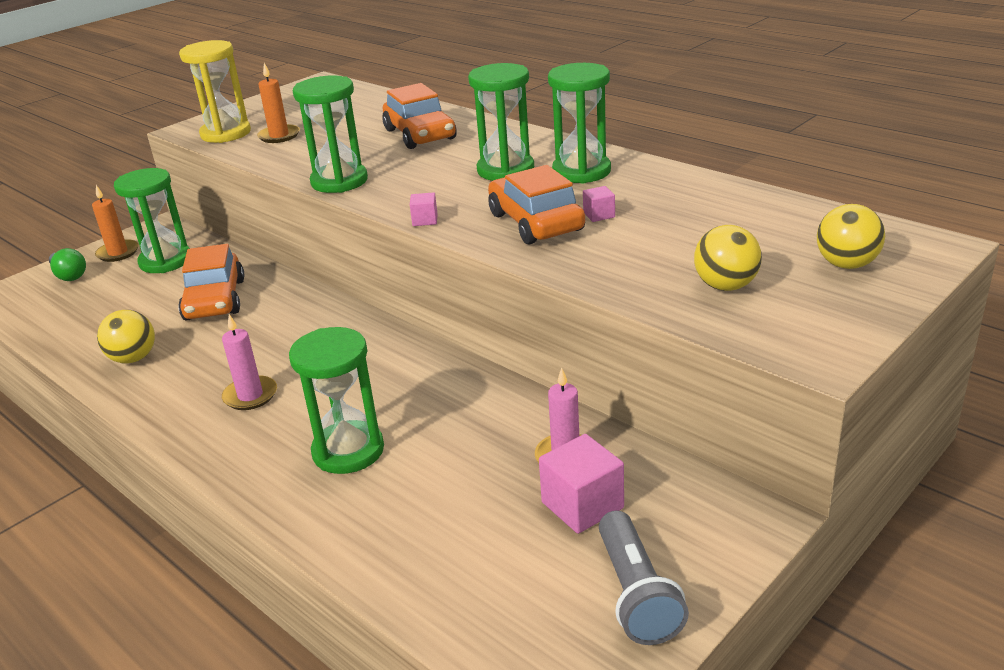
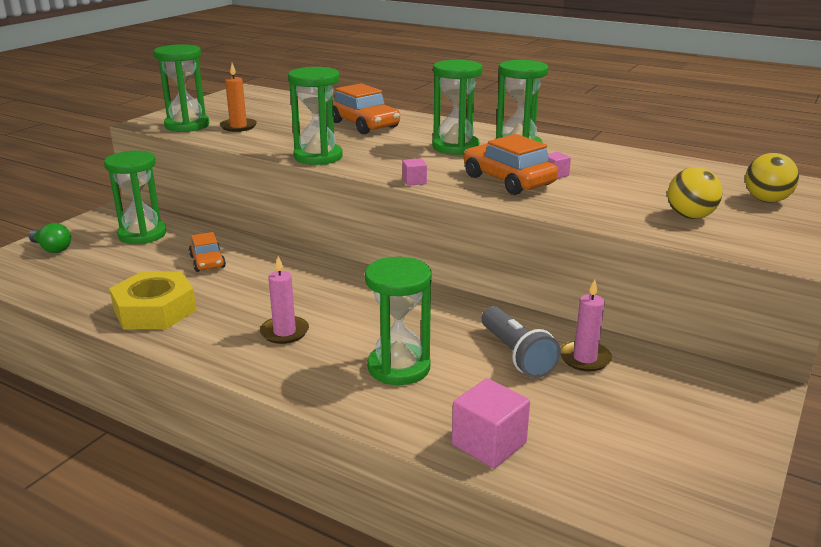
camera: 15 degrees left, 5 degrees down
(118, 253) = (91, 230): orange candle -> none
(133, 358) = (155, 310): yellow ball -> yellow nut
(215, 300) = (207, 262): orange car -> orange car, size x0.61
(226, 133) = (187, 125): yellow hourglass -> green hourglass
(582, 505) = (620, 391): pink cube -> pink cube (489, 444)
(636, 594) = (702, 450): grey flashlight -> grey flashlight (516, 355)

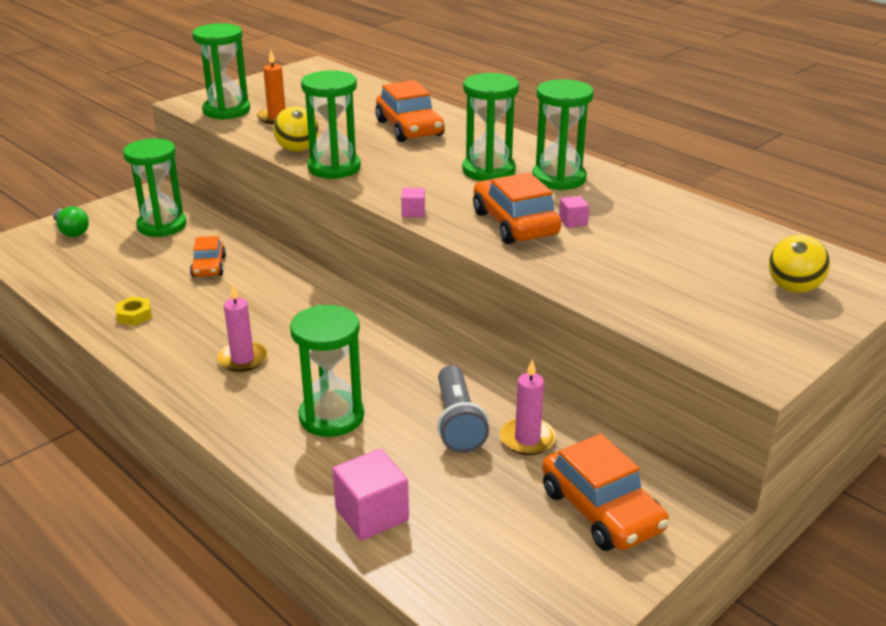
camera: 15 degrees right, 5 degrees up
(155, 310) = (134, 315): yellow nut -> yellow nut, size x0.45
(686, 404) = (601, 510): none -> orange car
(690, 217) = (683, 298): yellow ball -> yellow ball (297, 150)

